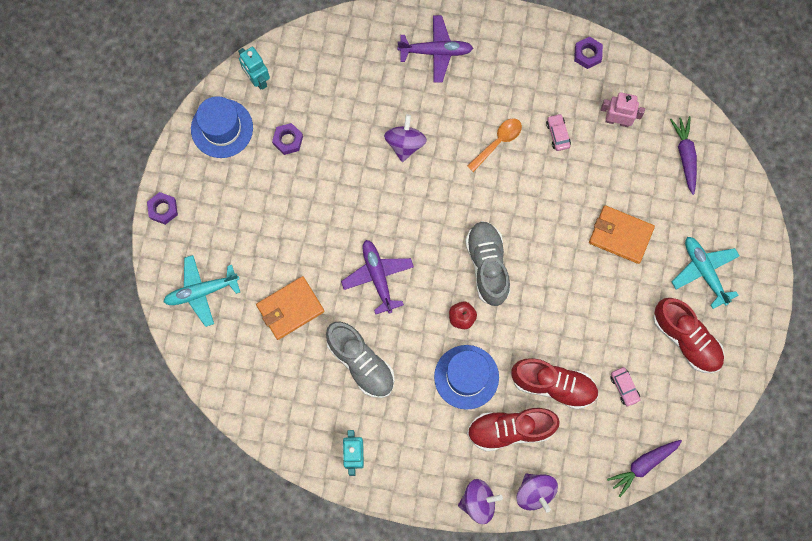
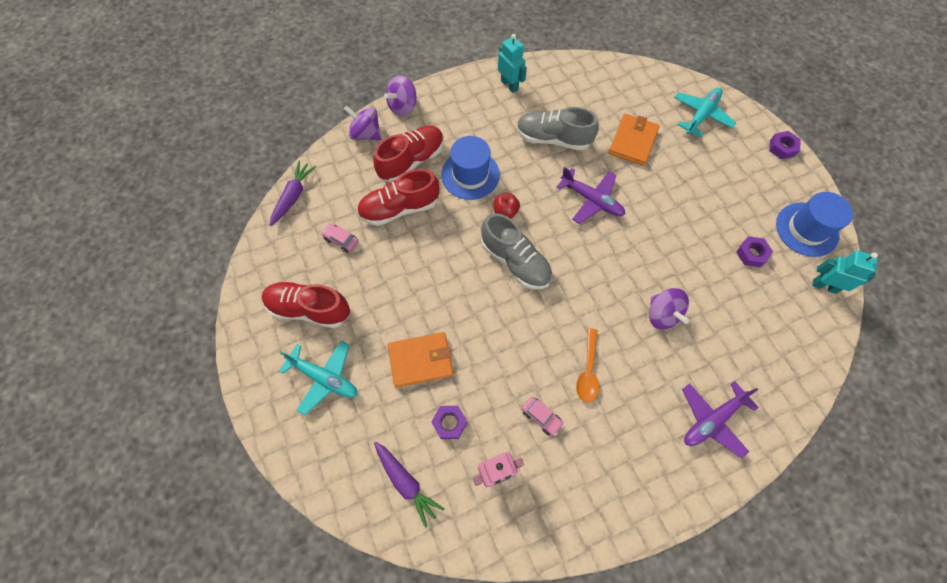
camera: 145 degrees right, 10 degrees down
(587, 54) = (574, 526): purple nut -> purple nut (449, 423)

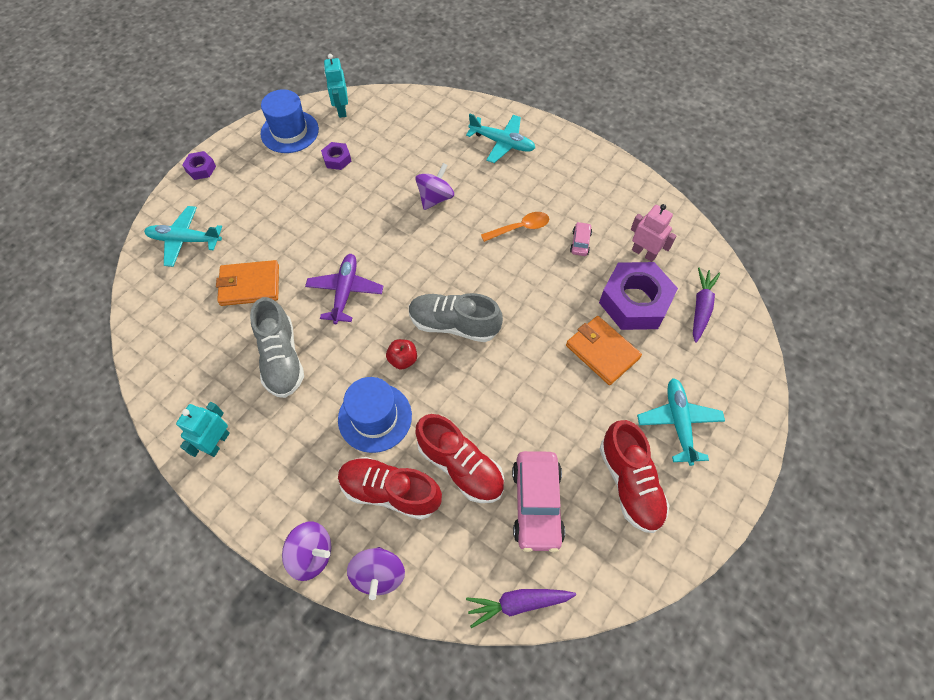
camera: 120 degrees left, 5 degrees down
(341, 240) = (536, 504): pink car -> pink car, size x2.09
(449, 423) = (634, 302): purple nut -> purple nut, size x2.16
(515, 261) = (454, 324): grey shoe -> grey shoe turned 90 degrees counterclockwise
(712, 420) = (502, 143): purple plane -> turquoise plane

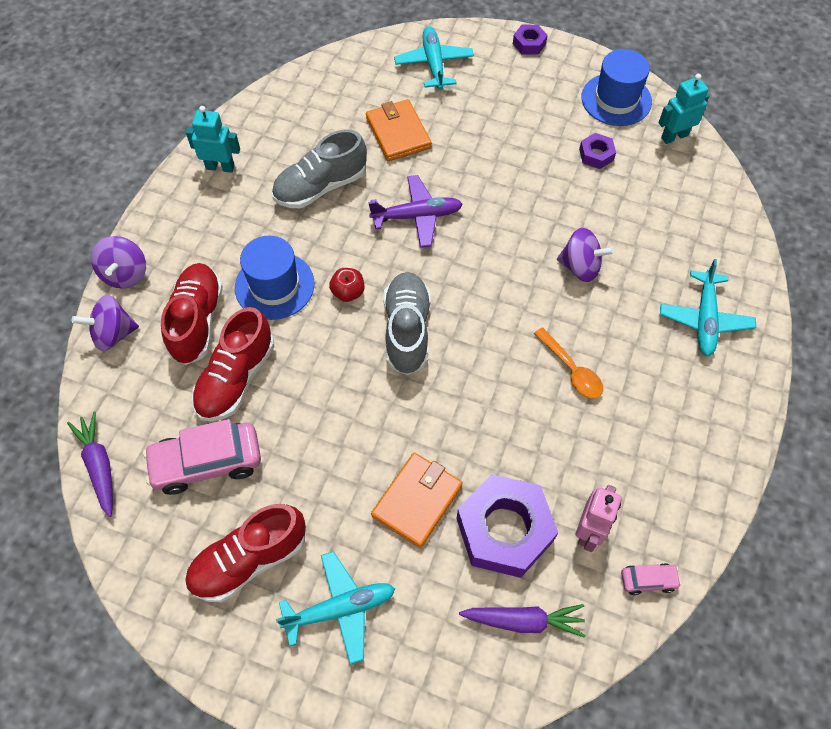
camera: 75 degrees right, 0 degrees up
(580, 242) = (576, 446): pink car -> pink car (648, 580)

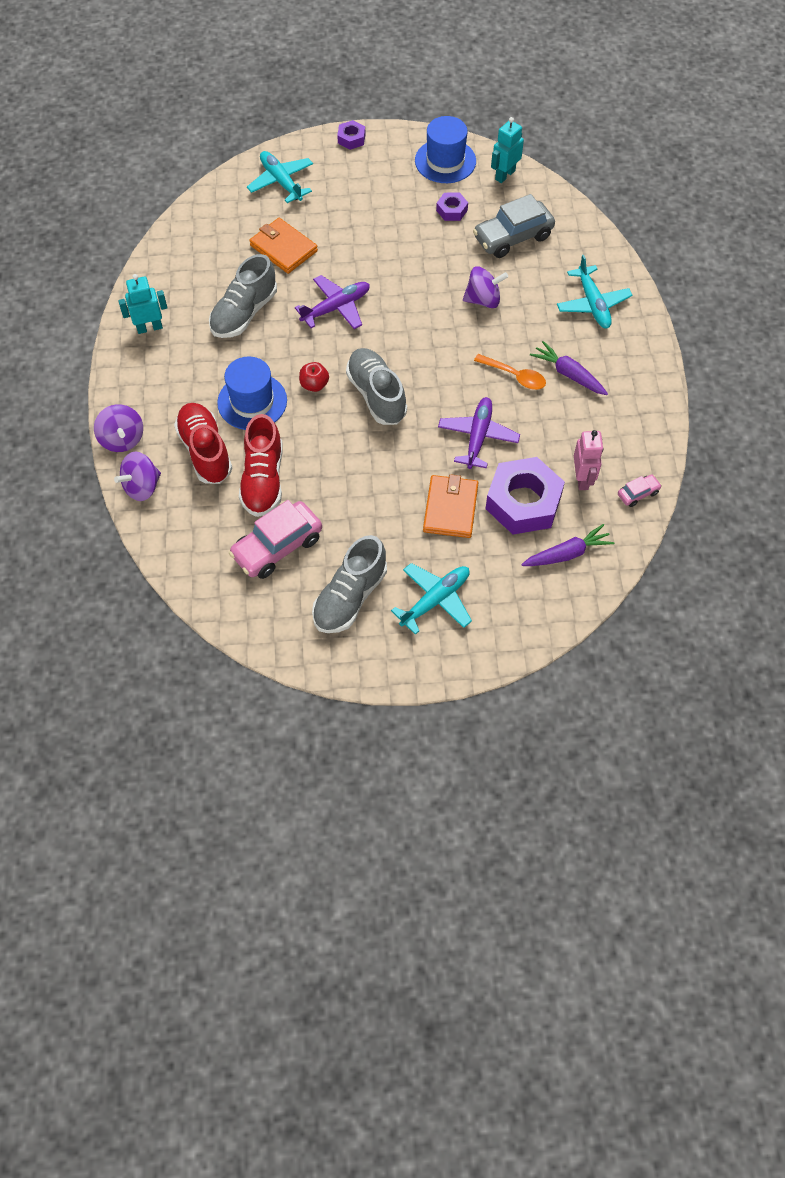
camera: 25 degrees left, 0 degrees up
(99, 466) = (193, 583): purple carrot -> purple carrot (568, 374)
(249, 560) = (350, 597): red shoe -> grey shoe
(493, 426) = (478, 436): none -> purple plane
(649, 208) = (512, 237): none -> grey car

